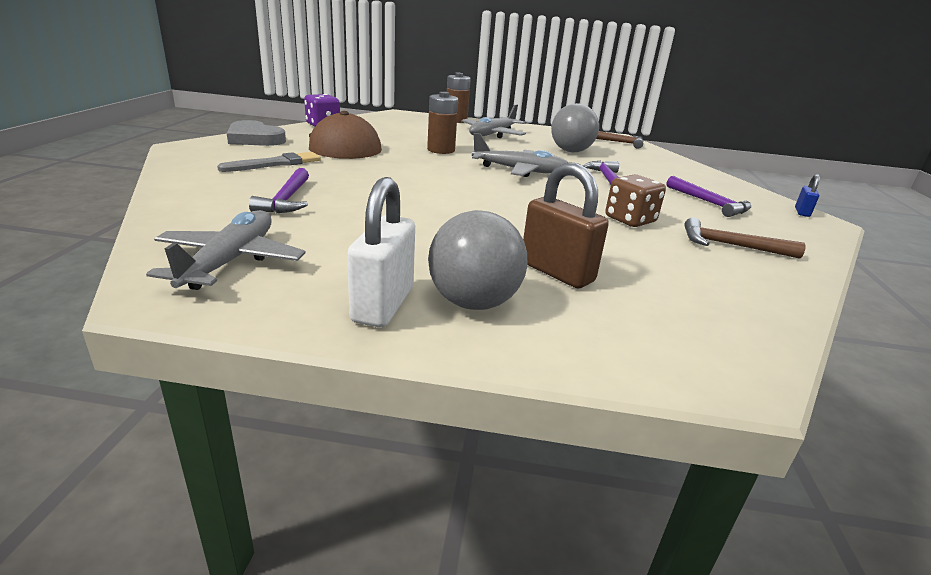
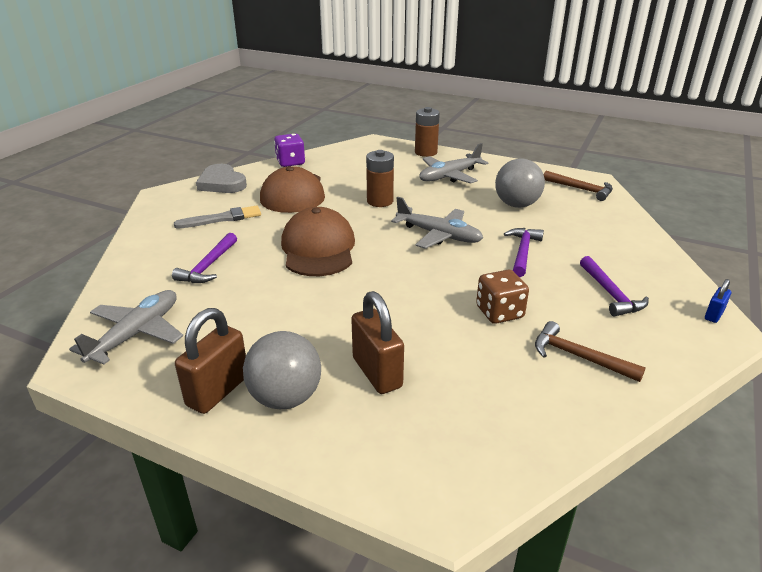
camera: 20 degrees right, 5 degrees up
(383, 304) = (218, 391): white padlock -> brown padlock
(406, 183) = (318, 248): none -> brown cap

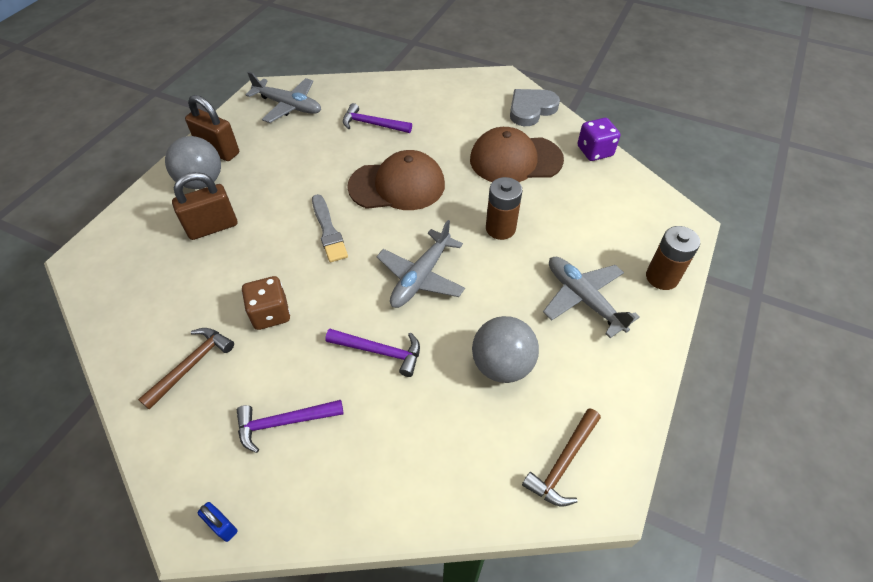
camera: 90 degrees right, 20 degrees up
(222, 218) = (455, 120): grey brush -> grey brush (328, 231)

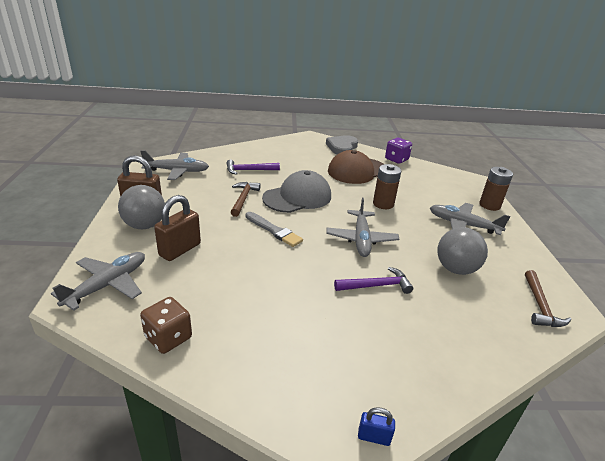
camera: 30 degrees left, 20 degrees down
(120, 251) = (107, 285): none -> grey plane
(192, 365) = (244, 340): brown hammer -> brown hammer (243, 199)
(270, 313) = (277, 288): brown dice -> brown dice (168, 338)
(284, 422) = (353, 349): purple hammer -> none
(397, 185) = (297, 197): brown cap -> grey cap

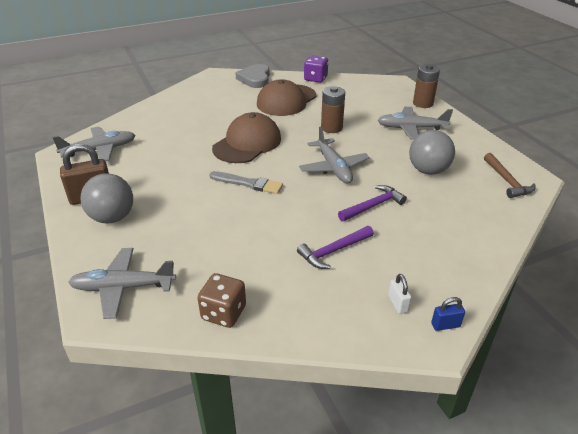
camera: 20 degrees left, 5 degrees up
(107, 285) = (123, 287): grey plane -> grey plane turned 105 degrees counterclockwise
(180, 250) = (169, 230): brown padlock -> none
(243, 199) = (194, 160): brown hammer -> none
(249, 170) = (177, 128): purple hammer -> purple hammer (333, 251)
(297, 197) = (247, 143): grey cap -> brown cap
(337, 393) = (397, 304): none -> white padlock

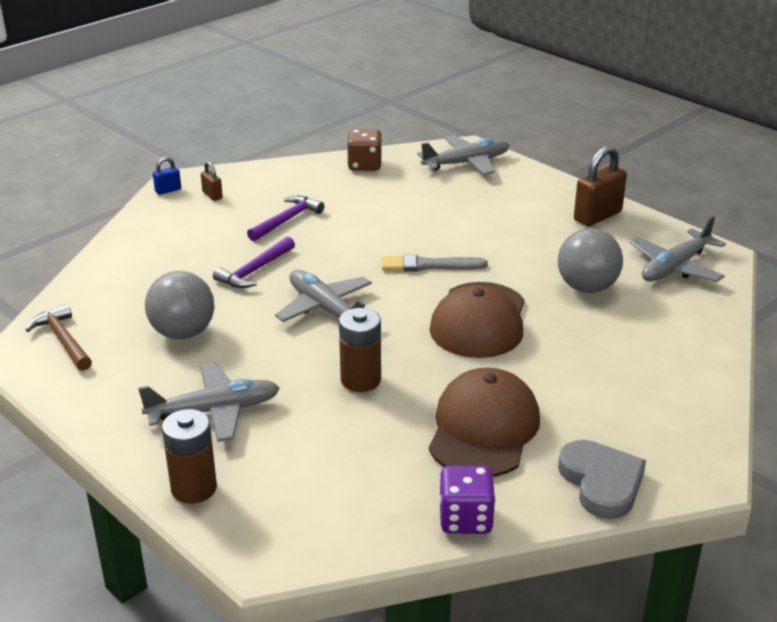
camera: 160 degrees right, 5 degrees down
(112, 217) = (547, 204): grey ball -> grey ball (587, 287)
(397, 304) = (212, 195): white padlock -> brown padlock

